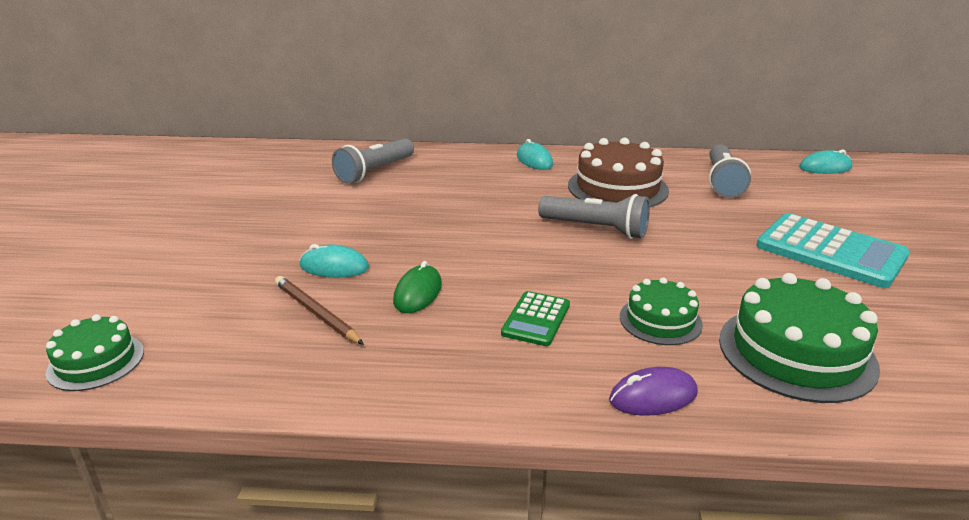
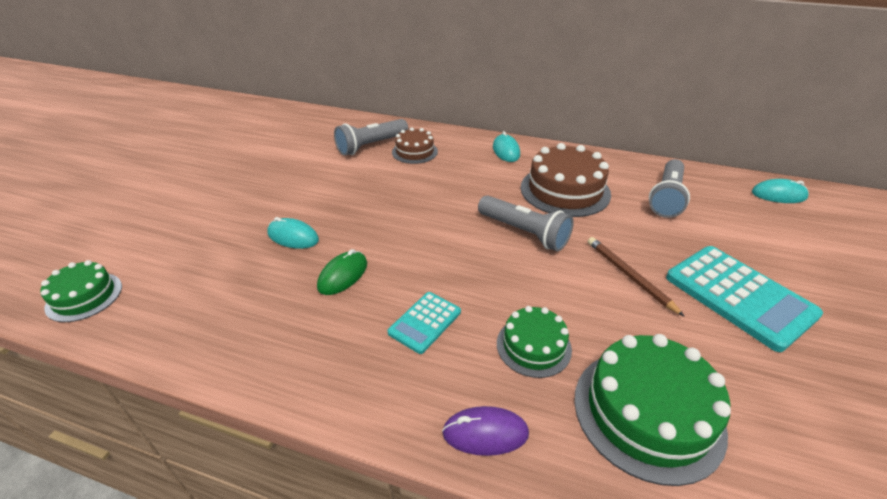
camera: 15 degrees right, 10 degrees up
(316, 313) = (257, 281): brown pencil -> brown pencil (629, 276)
(430, 172) = (414, 152): none -> brown cake
(536, 319) = (425, 322): green calculator -> turquoise calculator

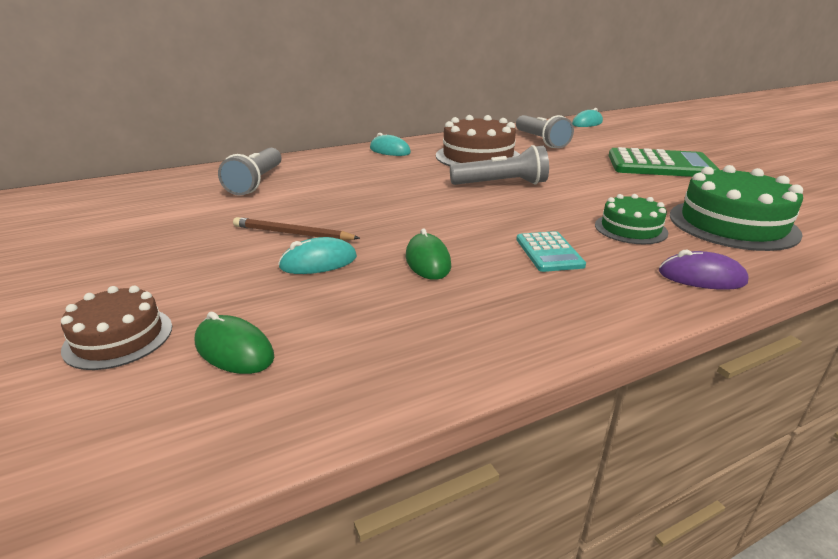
camera: 45 degrees left, 10 degrees down
(84, 296) = (133, 443): green cake -> none
(175, 273) = (234, 350): none -> green mouse
(414, 152) = (311, 173): brown cake -> brown cake (118, 337)
(485, 433) = (701, 277): purple mouse -> purple mouse turned 60 degrees clockwise
(629, 276) = (601, 178): brown pencil -> brown pencil (293, 233)
(739, 296) = (660, 165): turquoise calculator -> green calculator

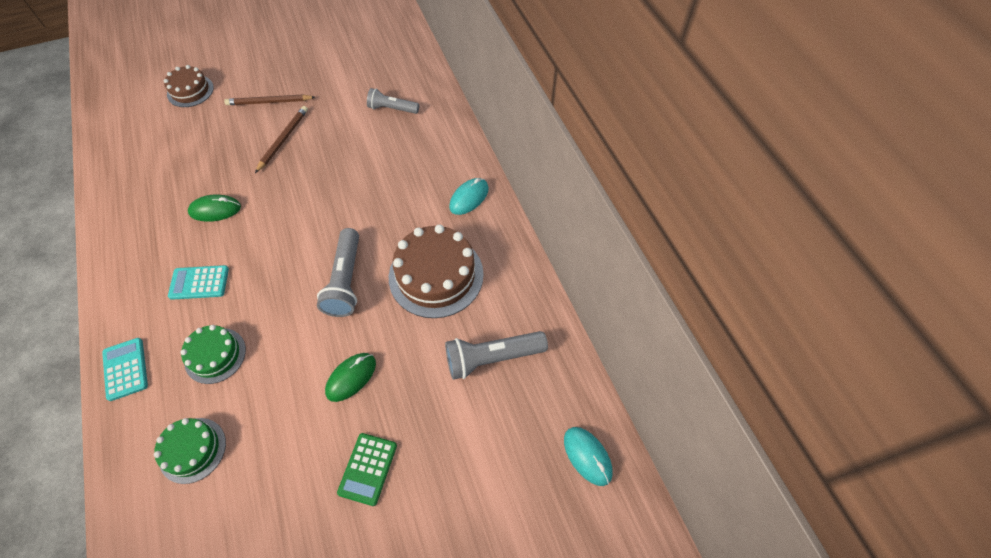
camera: 95 degrees right, 30 degrees up
(203, 253) = (269, 102): none -> brown pencil
(234, 350) = (161, 131): green mouse -> green mouse (351, 377)
(256, 182) = (392, 109): grey flashlight -> grey flashlight, size x0.66
(318, 262) = (236, 155): turquoise mouse -> none
(660, 165) = (368, 469): green calculator -> green calculator, size x0.53
(701, 277) = (125, 369): purple mouse -> turquoise calculator
(732, 224) = (192, 450): green cake -> green cake, size x0.58

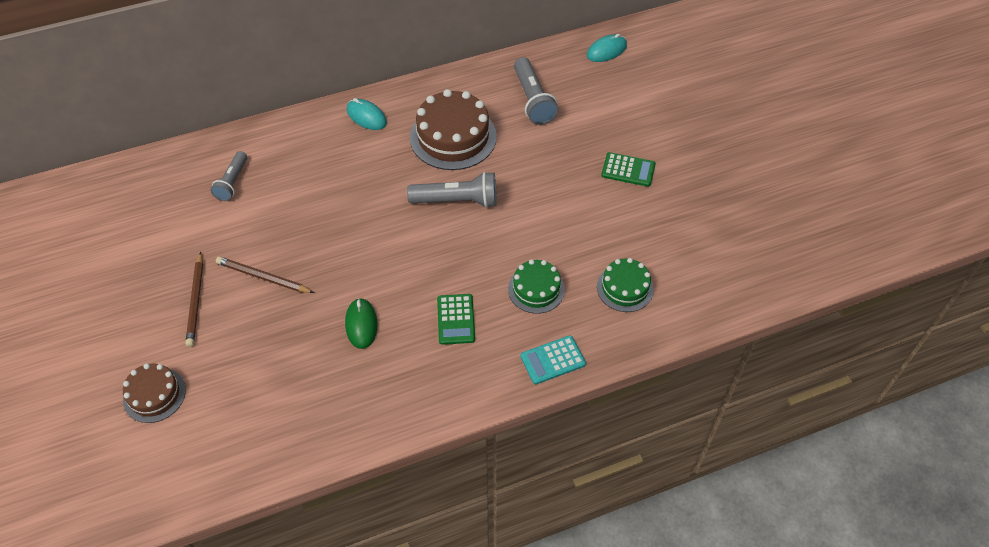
camera: 90 degrees left, 5 degrees down
(199, 283) = (456, 319): turquoise calculator -> green calculator
(351, 377) = (553, 187): green mouse -> none

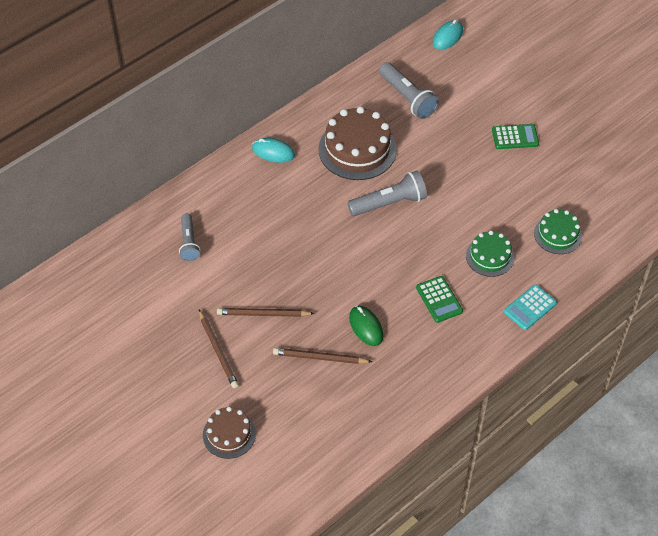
camera: 20 degrees left, 0 degrees up
(295, 342) = (320, 358): none -> brown pencil

